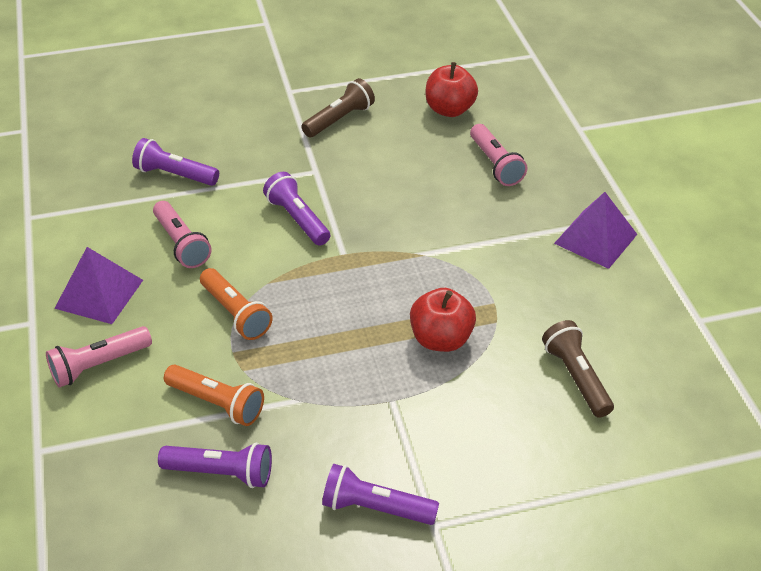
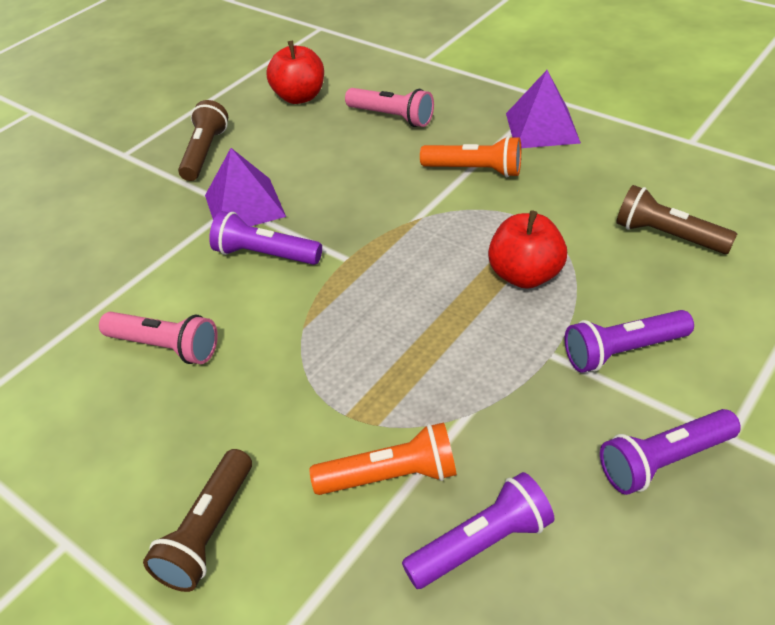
camera: 35 degrees left, 0 degrees up
(98, 365) = (208, 532): pink flashlight -> brown flashlight
(99, 294) = (122, 455): purple pyramid -> purple pyramid (244, 205)
(175, 175) = (81, 287): purple flashlight -> purple flashlight (622, 351)
(235, 313) = (304, 376): orange flashlight -> orange flashlight (475, 170)

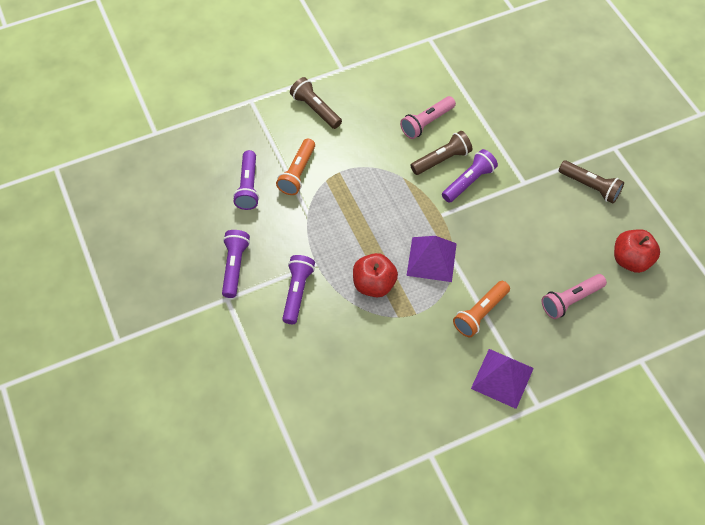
camera: 115 degrees right, 15 degrees up
(244, 205) = (520, 188): purple pyramid -> purple pyramid (431, 259)
(667, 236) = (356, 370): brown flashlight -> brown flashlight (442, 160)

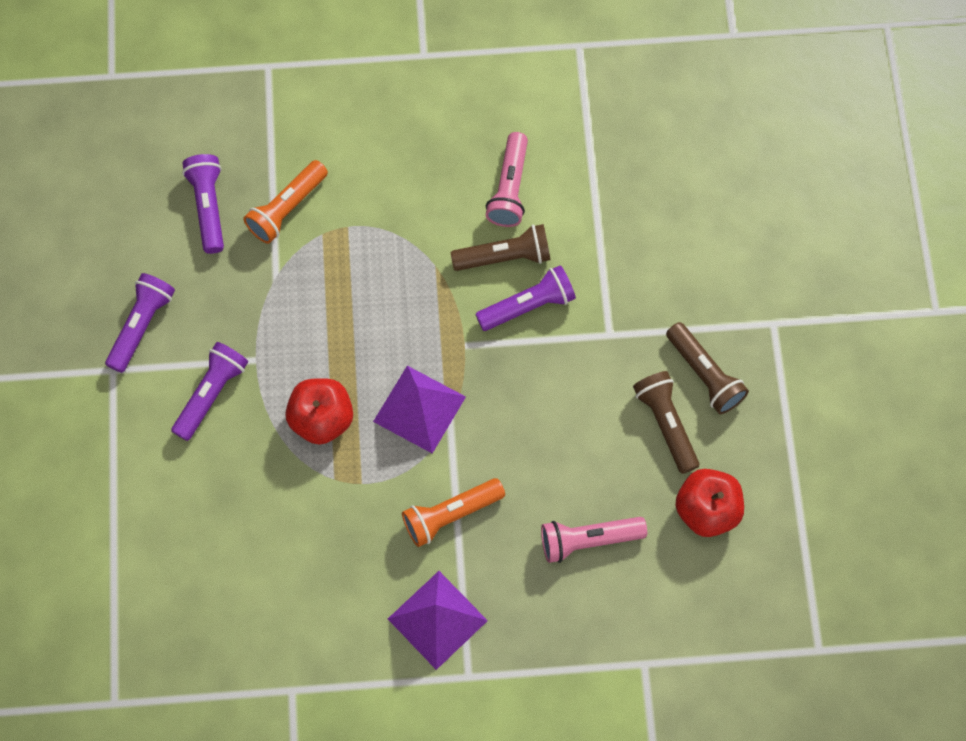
camera: 20 degrees right, 10 degrees up
(248, 186) = (208, 207): purple flashlight -> purple flashlight turned 150 degrees clockwise
(315, 109) = (356, 112): brown flashlight -> brown flashlight (666, 424)
(426, 123) = (509, 188): pink flashlight -> pink flashlight turned 60 degrees counterclockwise

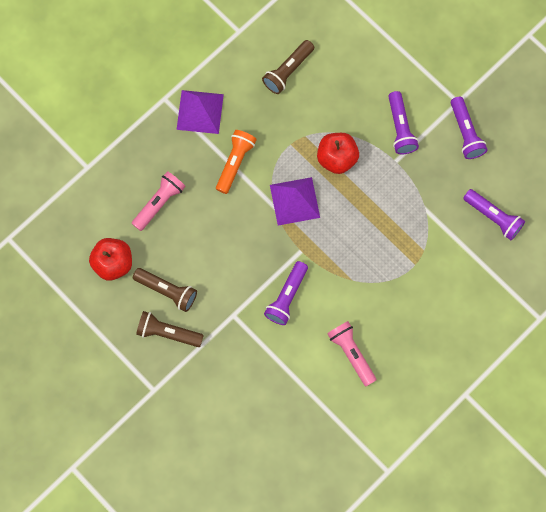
camera: 140 degrees right, 5 degrees up
(287, 209) = (454, 248): orange flashlight -> none
(505, 257) = (321, 313): brown flashlight -> brown flashlight (288, 71)

